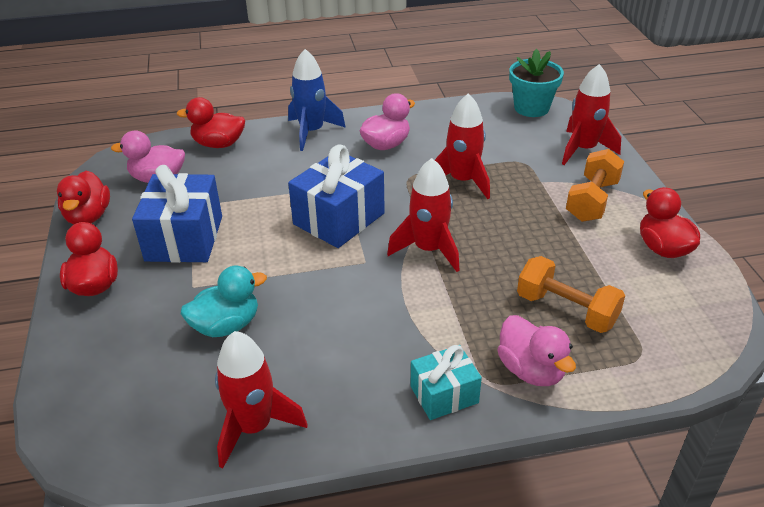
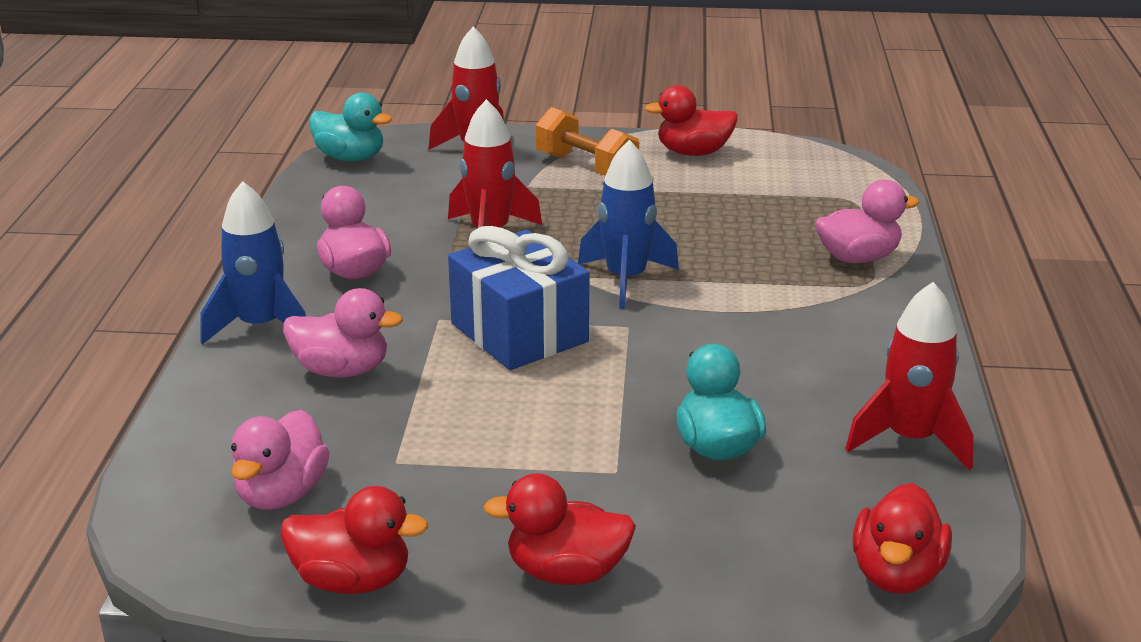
camera: 75 degrees left, 10 degrees down
(184, 238) = (487, 473): blue gift -> none
(218, 144) = (217, 420): red duck -> red duck (896, 574)
(275, 167) = (342, 370): none -> pink duck
(428, 250) = (626, 279): red rocket -> blue rocket
(444, 394) = (882, 311): turquoise gift -> none
(531, 108) = (350, 158): turquoise flower pot -> turquoise duck
(566, 310) = (772, 221): orange dumbbell -> none

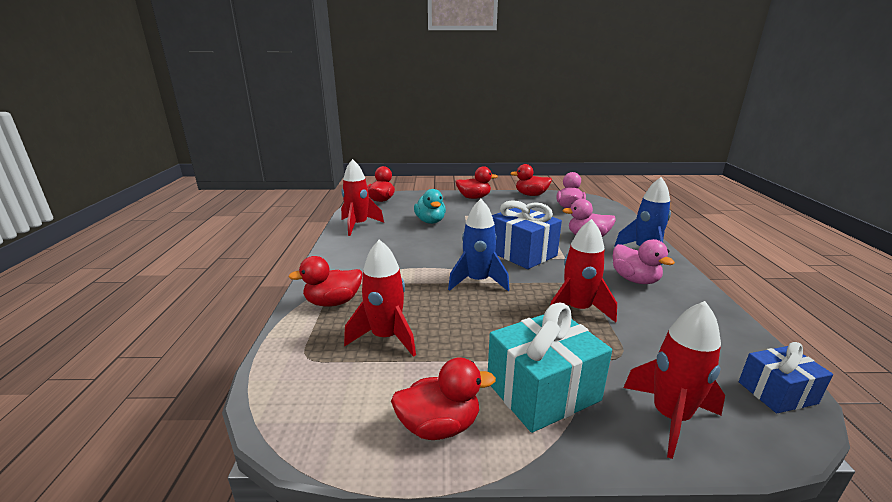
camera: 175 degrees right, 5 degrees down
(350, 158) = (777, 392): turquoise duck -> blue gift
(586, 167) = (543, 391): orange dumbbell -> turquoise gift
(762, 214) = (386, 337): none -> red rocket
(858, 258) = (333, 302): pink duck -> red duck

